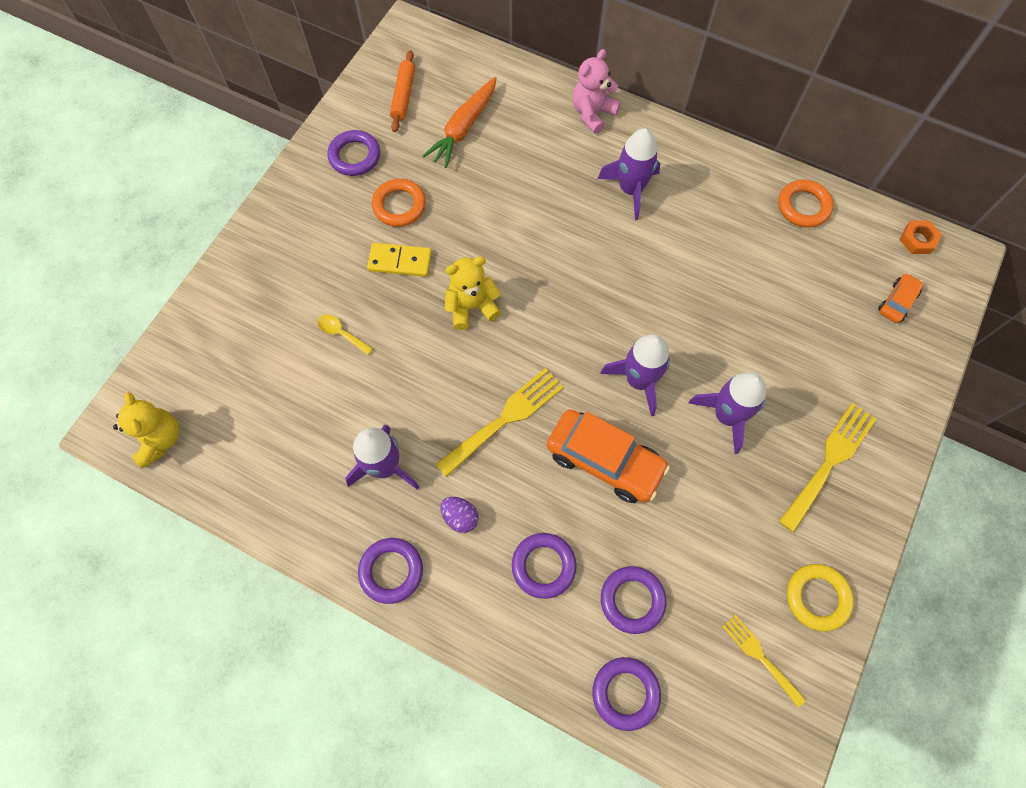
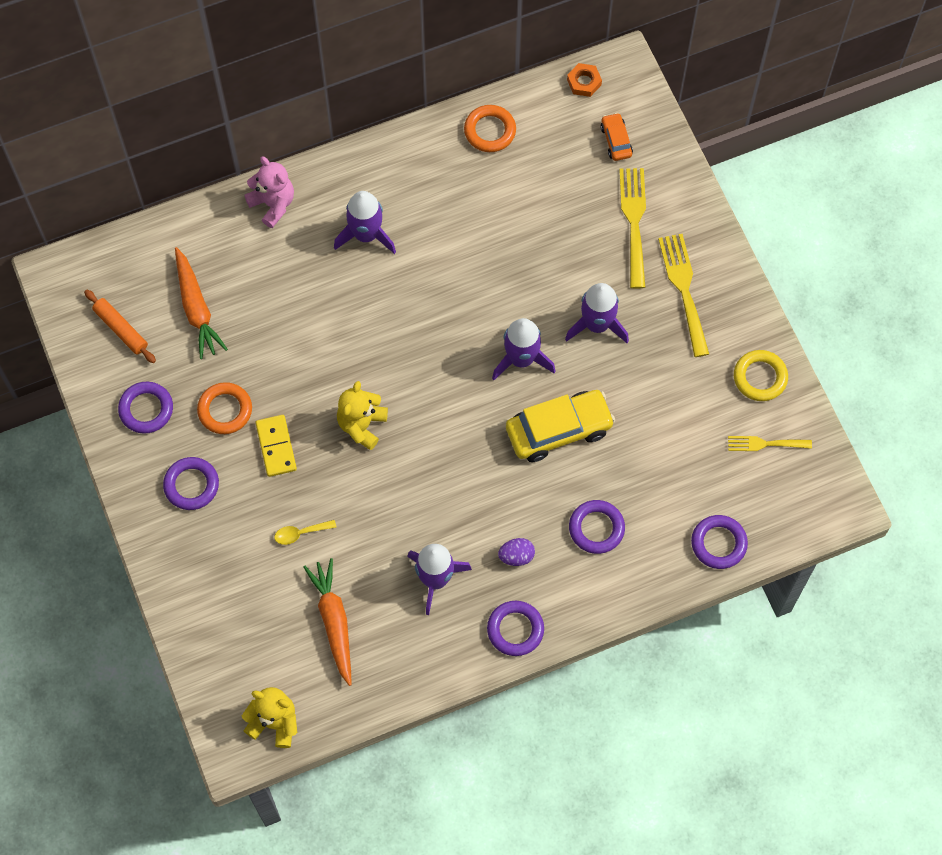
camera: 50 degrees left, 0 degrees up
(283, 417) = (334, 622): none -> orange carrot
(400, 261) = (276, 446): yellow domino -> yellow domino turned 60 degrees counterclockwise
(505, 418) = (470, 471): yellow fork -> yellow fork (634, 221)
(592, 113) = (273, 204): pink teddy bear -> pink teddy bear turned 150 degrees clockwise
(604, 460) = (559, 430): orange car -> yellow car
(632, 600) = (666, 491): purple ring -> purple ring (191, 485)

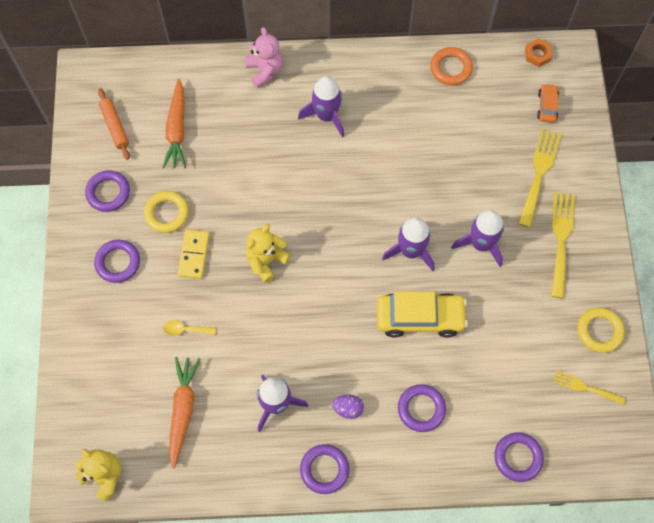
camera: 20 degrees right, 0 degrees up
(225, 410) = (166, 213): orange ring -> yellow ring

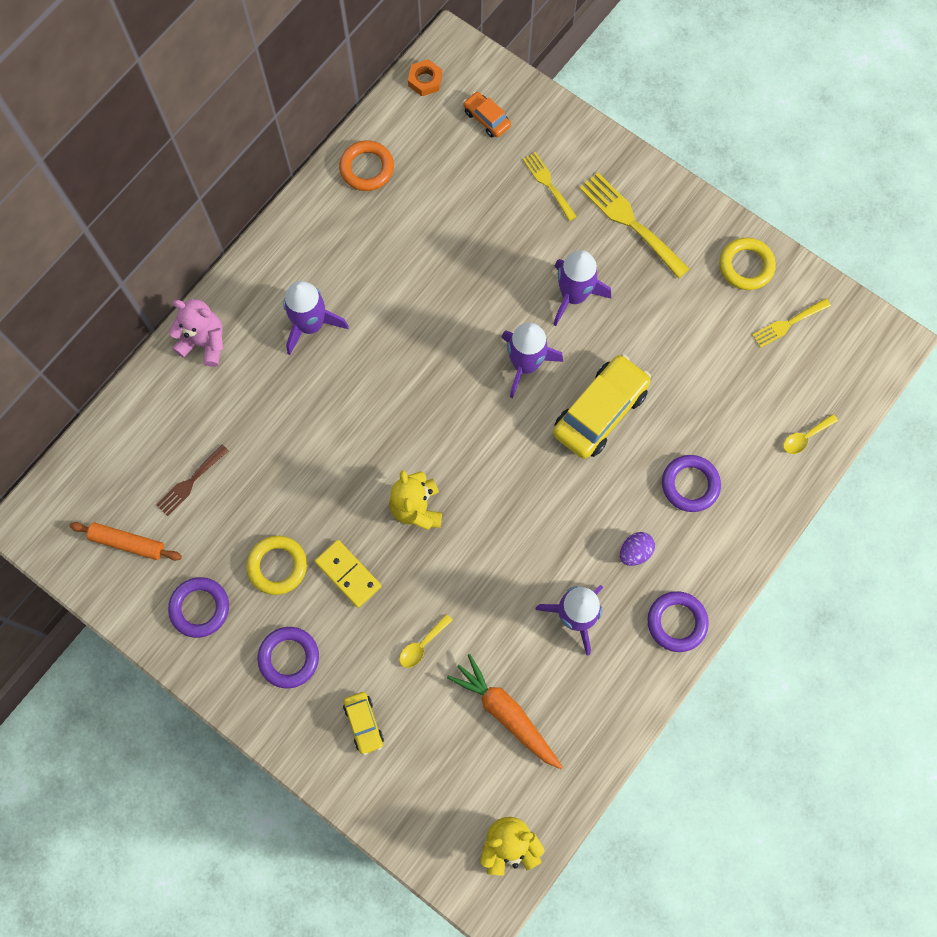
camera: 50 degrees left, 5 degrees up
(112, 334) = (364, 723): none -> yellow car
(177, 129) = (190, 482): orange carrot -> brown fork
(518, 457) = (805, 437): purple ring -> yellow spoon
(539, 173) = (548, 184): yellow fork -> yellow fork, size x0.60

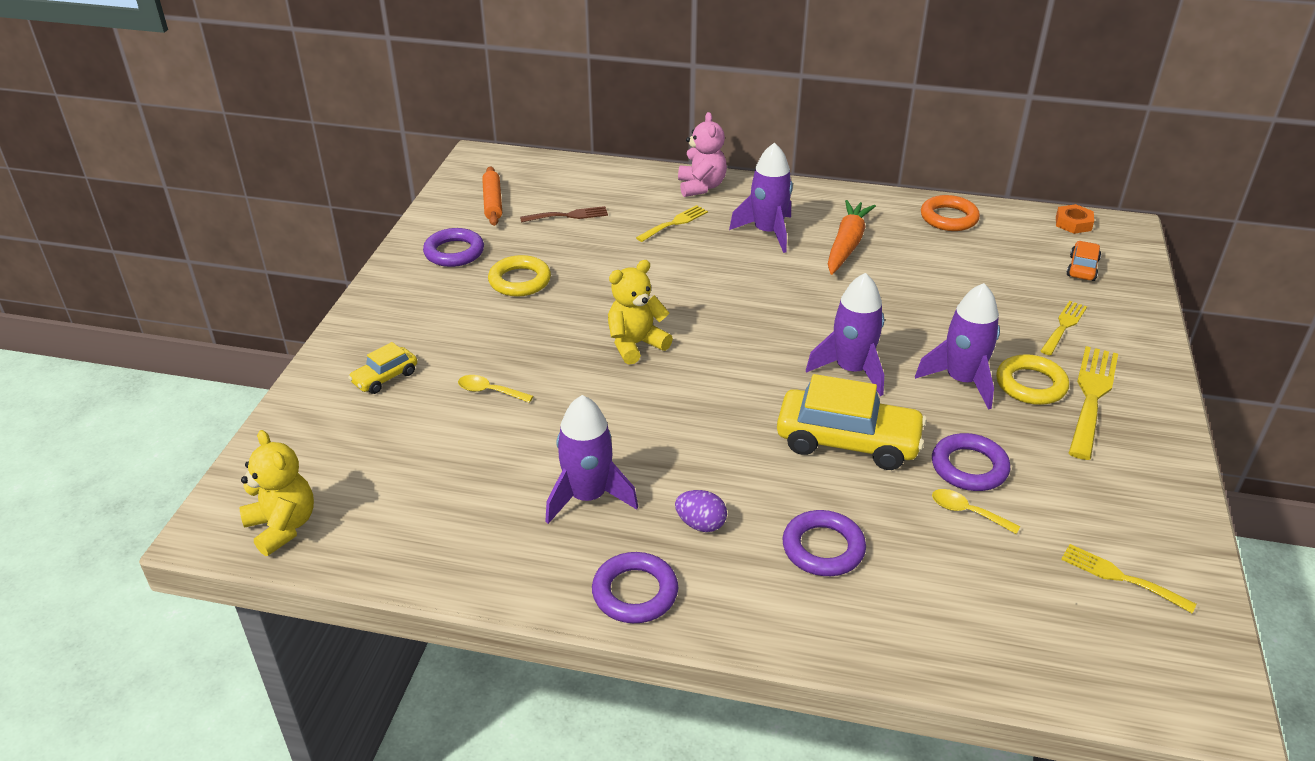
camera: 65 degrees right, 35 degrees down
(190, 482) = (568, 215): brown fork -> brown fork turned 150 degrees clockwise
(254, 395) = (674, 223): none -> yellow fork
(289, 658) = (432, 313): purple ring -> purple ring (969, 467)
(348, 574) = (537, 323): yellow domino -> none
(506, 713) = (442, 475): orange carrot -> orange carrot (847, 245)
(746, 266) = (1150, 511): yellow ring -> yellow ring (1031, 385)
(805, 437) = (984, 648): yellow spoon -> yellow spoon (967, 512)

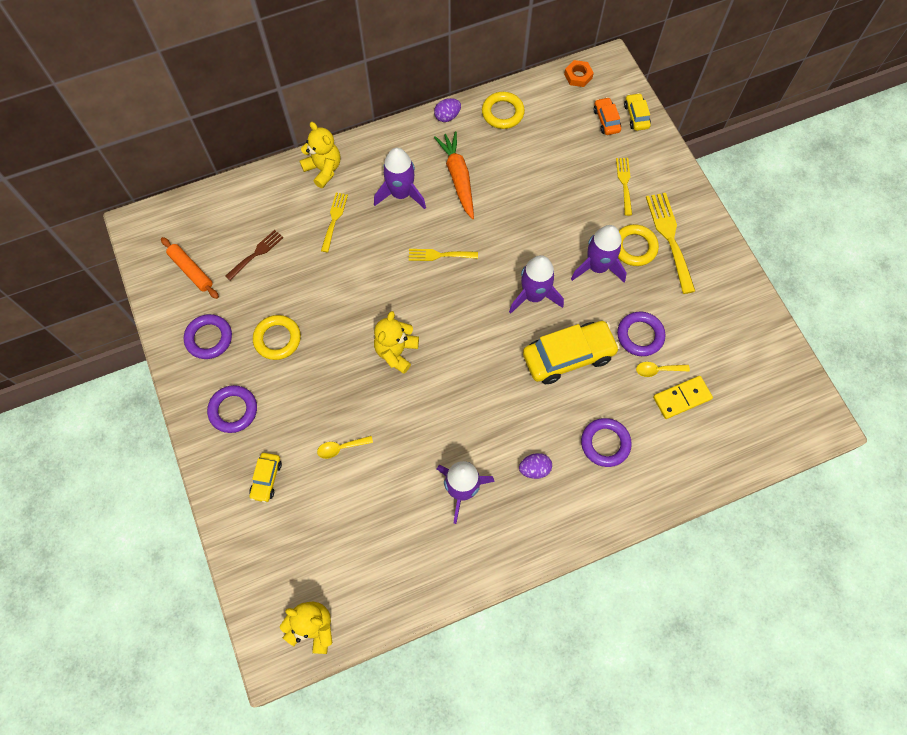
camera: 35 degrees left, 30 degrees up
(635, 592) = (535, 537): purple ring -> purple ring (233, 410)
(701, 187) = (323, 169): pink teddy bear -> yellow teddy bear
(878, 198) = (447, 116): none -> purple egg
(949, 218) = (502, 113): orange ring -> yellow ring
(981, 558) = (682, 398): none -> yellow domino
(1120, 577) = (749, 368): yellow fork -> yellow fork (439, 255)
(1128, 279) = (636, 116): none -> yellow car

